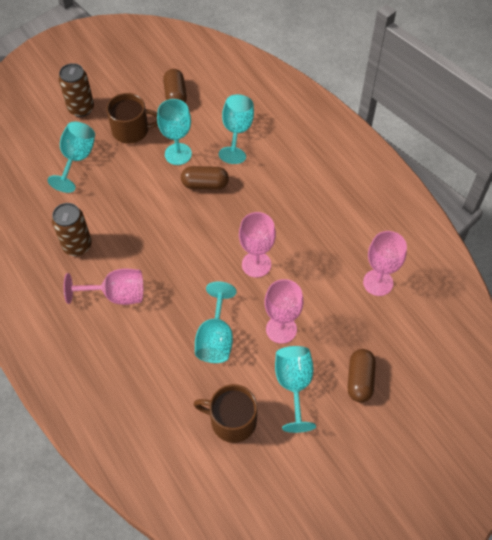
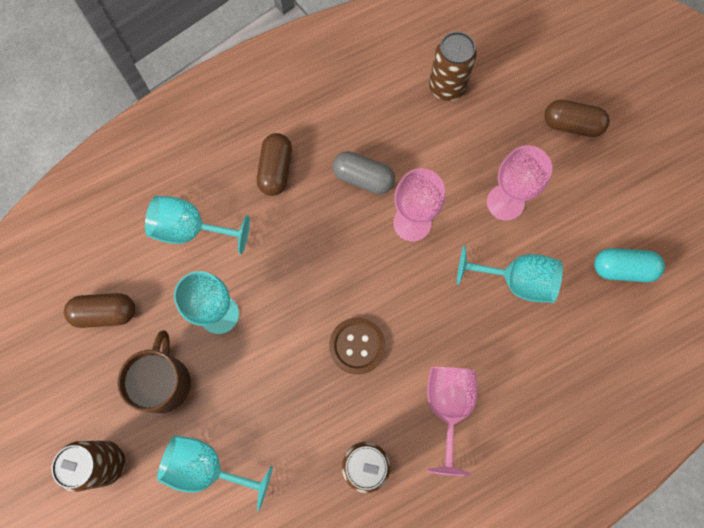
camera: 85 degrees left, 15 degrees up
(159, 235) = (357, 346): none -> brown button
(205, 184) = (277, 279): brown capsule -> brown capsule (276, 170)
(232, 420) = (622, 269): brown mug -> turquoise capsule
(289, 230) = (363, 178): none -> grey capsule
(294, 385) = (578, 196): turquoise goblet -> none
(378, 282) = (446, 87): pink goblet -> brown can

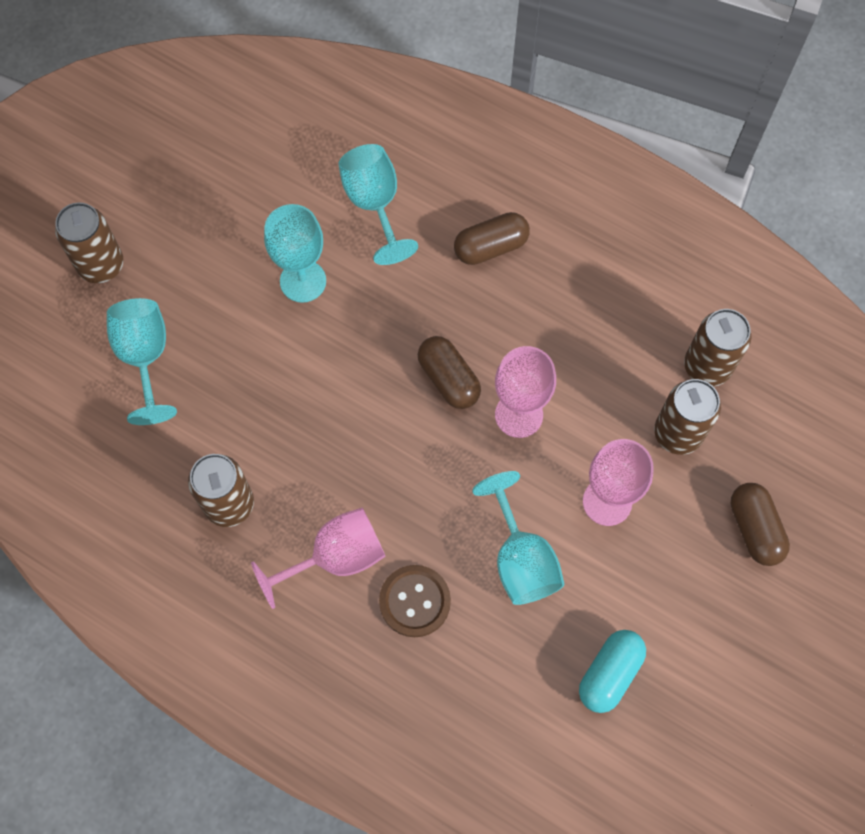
camera: 60 degrees right, 5 degrees down
(105, 313) = (243, 179): brown capsule -> brown capsule (448, 379)
(163, 382) = (206, 270): brown mug -> none
(357, 346) = (348, 431): brown button -> brown button (415, 601)
(363, 178) = (538, 338): grey capsule -> none
(482, 132) = (677, 433): none -> brown can
(622, 269) = (609, 674): turquoise capsule -> turquoise capsule turned 60 degrees clockwise

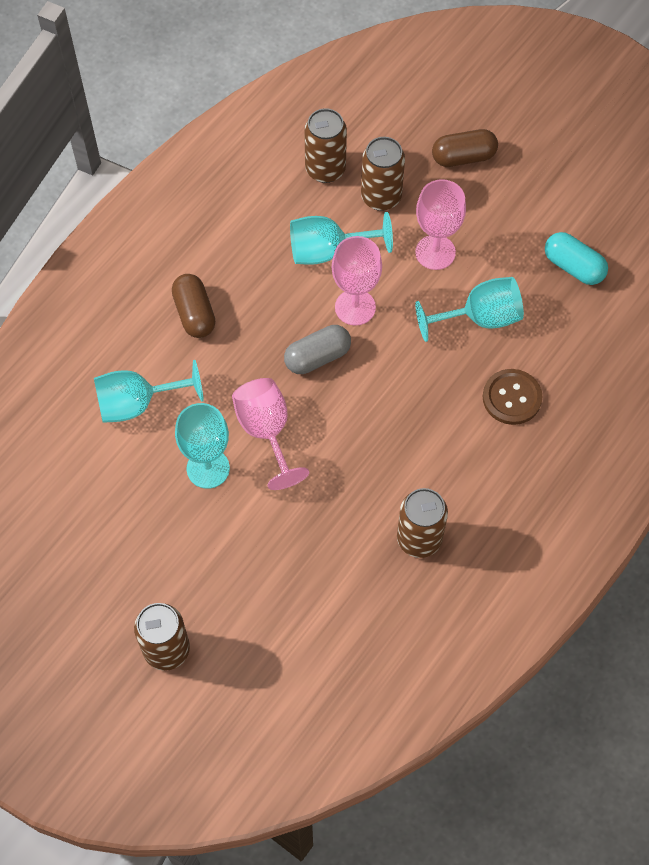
camera: 85 degrees left, 5 degrees down
(145, 357) = (270, 609): turquoise goblet -> turquoise goblet (327, 251)
(336, 557) = (472, 455): pink goblet -> pink goblet (266, 432)
(448, 379) = (317, 357): brown capsule -> grey capsule

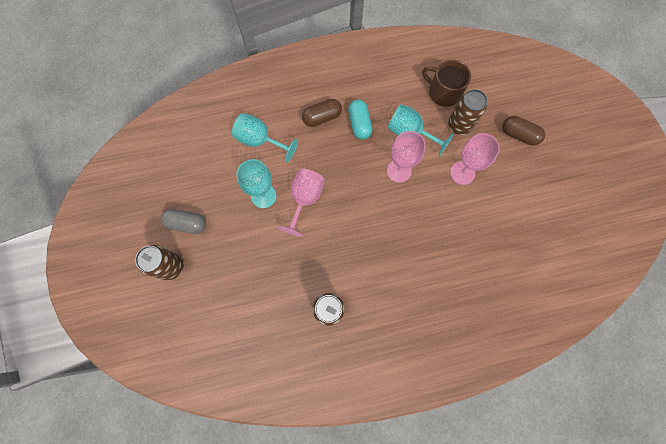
camera: 40 degrees right, 10 degrees up
(194, 313) = (322, 117): brown capsule -> brown capsule turned 45 degrees clockwise
(317, 357) = (360, 181): grey capsule -> grey capsule (187, 223)
(325, 169) = (443, 92): brown can -> brown mug
(480, 318) = (456, 223): turquoise goblet -> none
(512, 398) = (437, 277): brown button -> none
(573, 267) = (528, 233): turquoise capsule -> turquoise capsule (359, 124)

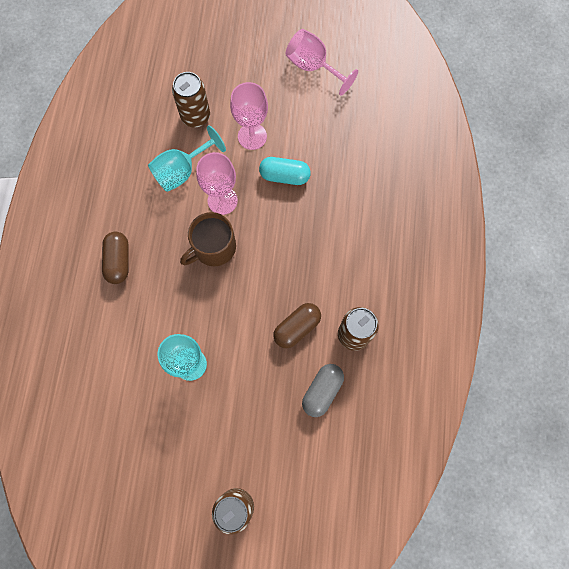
camera: 70 degrees left, 0 degrees up
(187, 223) = (188, 470): grey capsule -> grey capsule (322, 391)
(260, 140) = (116, 345): turquoise goblet -> none
(305, 199) = (214, 317): pink goblet -> pink goblet (313, 67)
(359, 124) = (146, 221): turquoise capsule -> turquoise capsule (284, 176)
(443, 92) = (148, 116): brown mug -> brown mug (213, 247)
(519, 135) = (233, 63): brown capsule -> brown capsule (297, 328)

